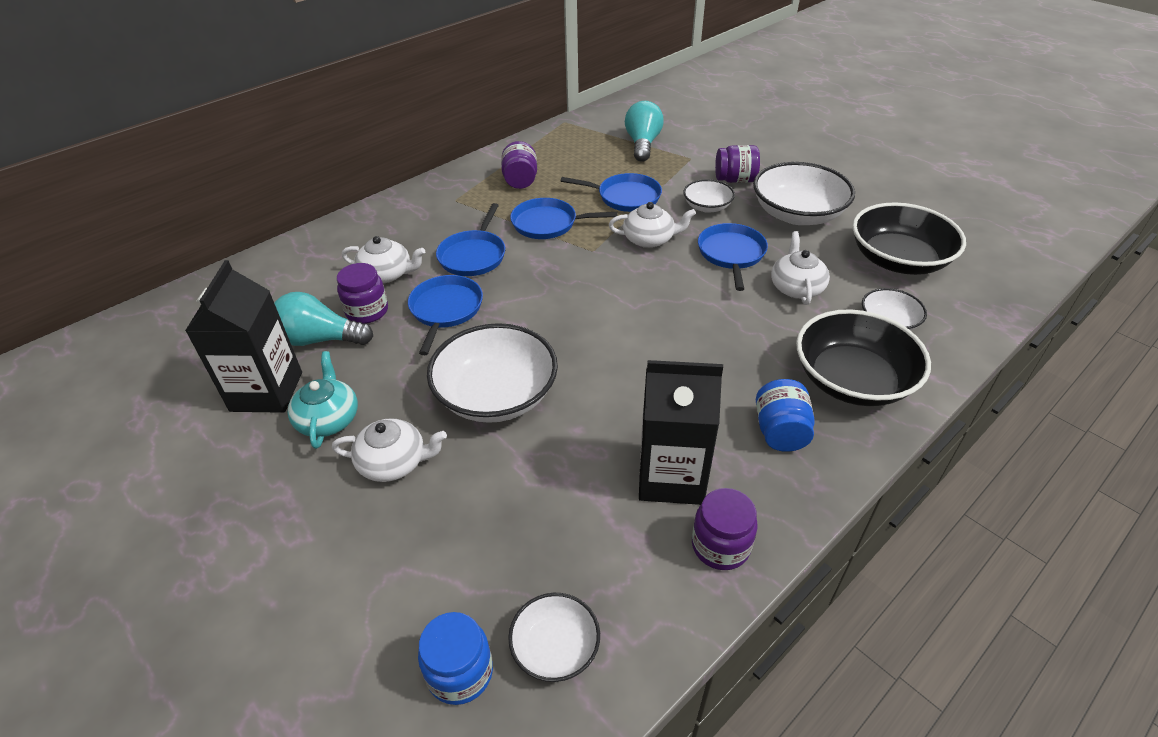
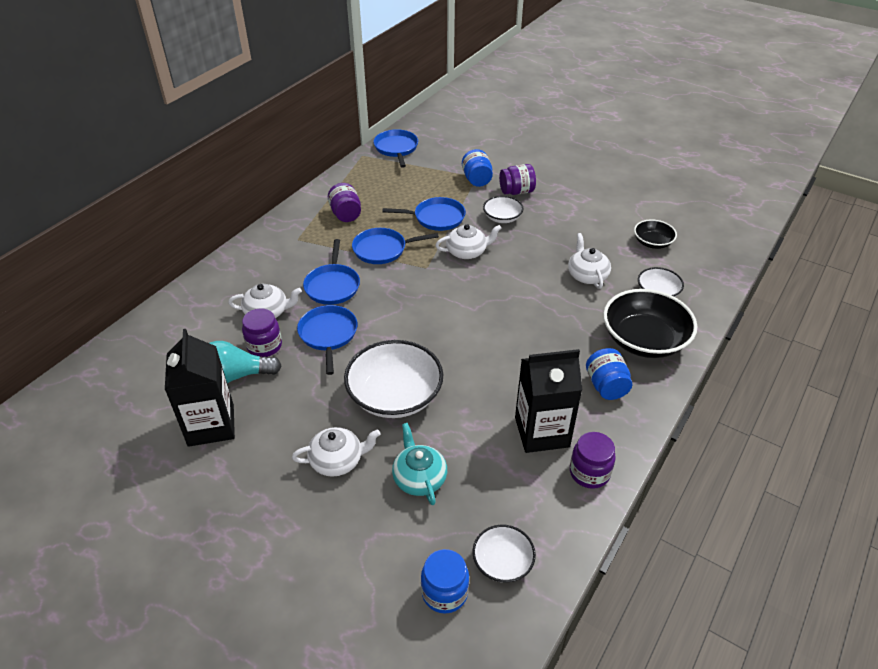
camera: 15 degrees left, 0 degrees up
(328, 419) = (271, 437): turquoise teapot -> turquoise teapot (419, 478)
(642, 144) = (434, 168): turquoise light bulb -> none
(690, 161) = (477, 180): none -> blue jar
(731, 254) = (532, 255): blue pan -> blue pan (396, 148)
(797, 214) = (571, 215): white bowl -> none
(898, 260) = (652, 242): black bowl -> black bowl, size x0.53

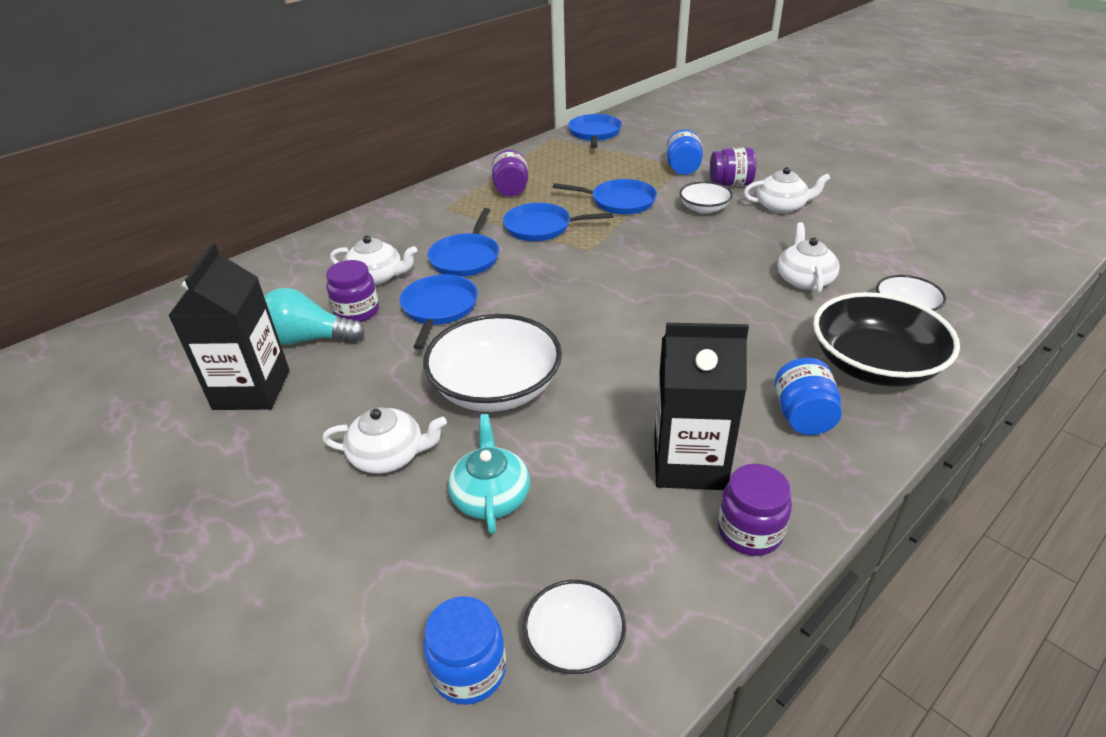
camera: 15 degrees right, 5 degrees down
(467, 252) = (647, 239): white teapot -> white teapot (781, 206)
(652, 242) = (907, 252): black bowl -> none

